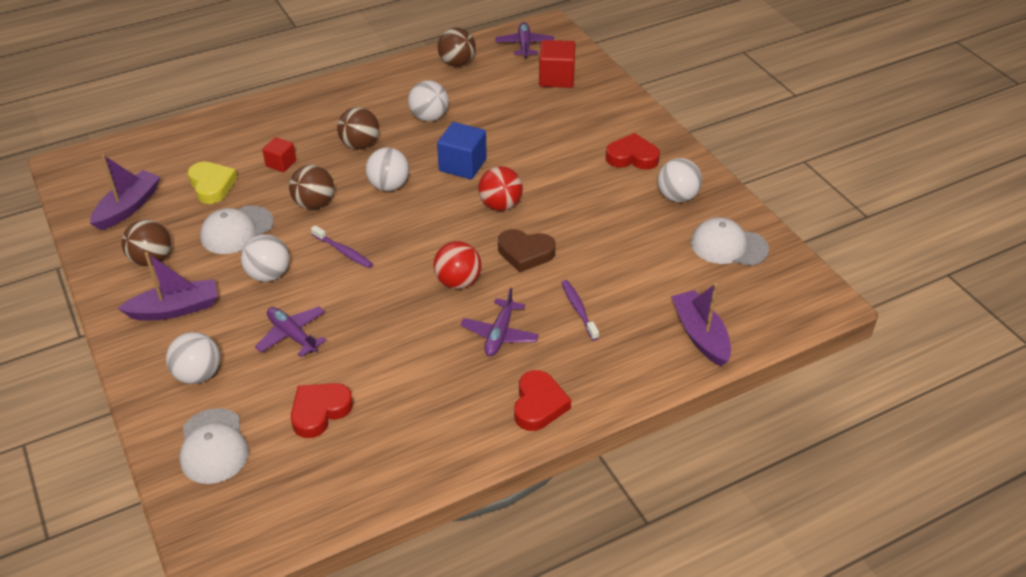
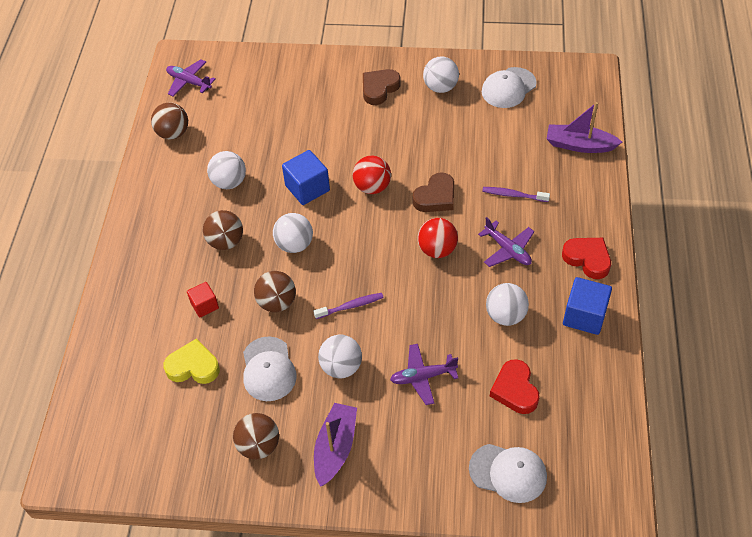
camera: 55 degrees left, 10 degrees up
(128, 207) = (171, 441): purple boat -> none
(198, 374) = (424, 457): white ball -> white ball (505, 315)
(456, 432) = (584, 316): none -> blue cube
(556, 78) = (250, 84): red cube -> none
(632, 157) = (379, 89): red heart -> brown heart

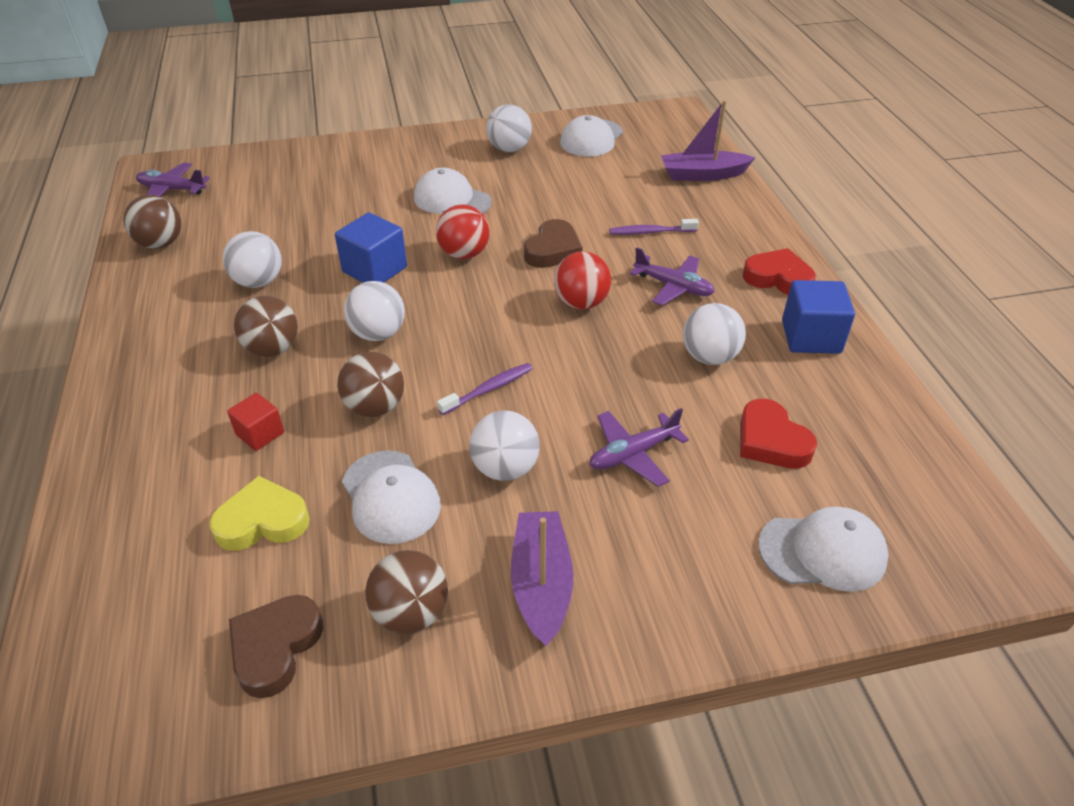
camera: 20 degrees left, 10 degrees down
(379, 89) = (433, 161): brown heart -> brown heart (275, 647)
(380, 132) = (452, 200): none -> white cap

